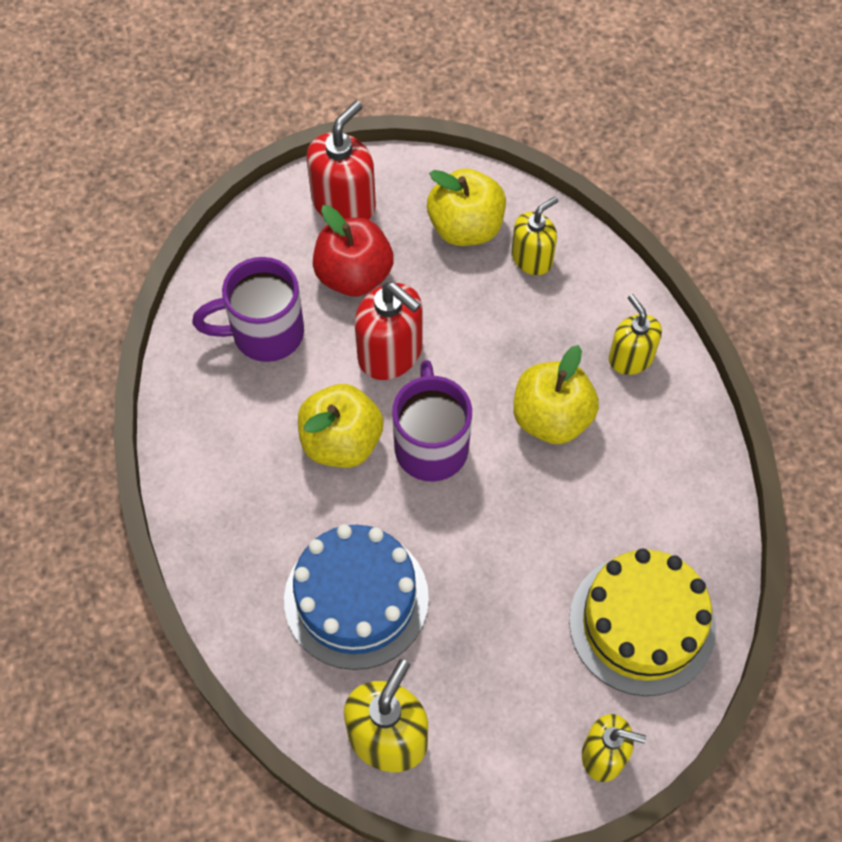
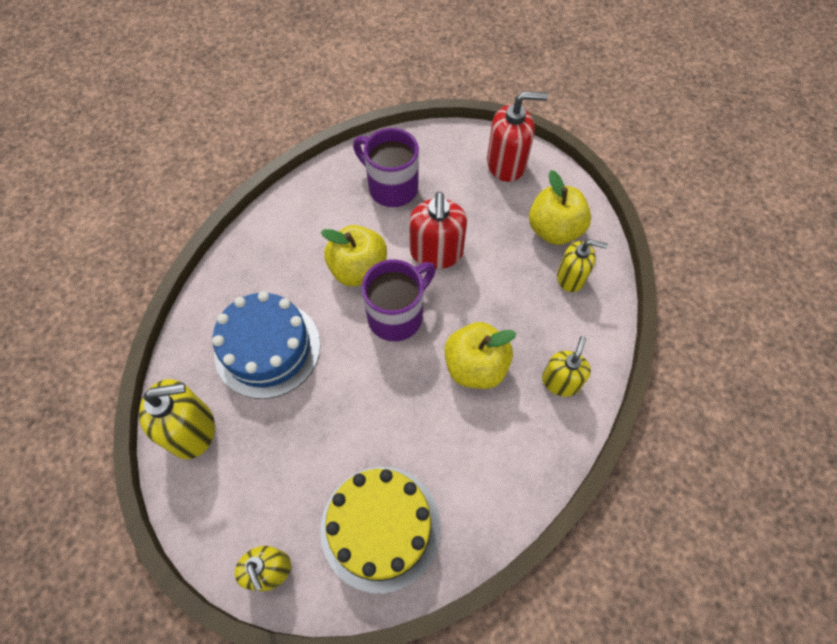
camera: 50 degrees right, 0 degrees up
(354, 275) = (467, 200): red apple -> none

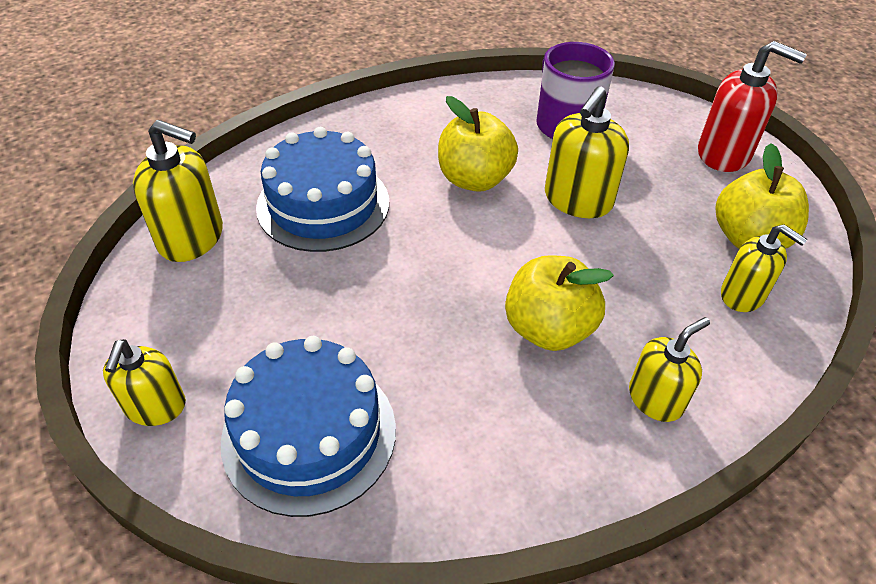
camera: 30 degrees right, 15 degrees down
(380, 527) = (309, 434): yellow cake -> blue cake
(397, 315) = (488, 237): purple mug -> none
(436, 253) = (577, 200): red soap dispenser -> yellow soap dispenser

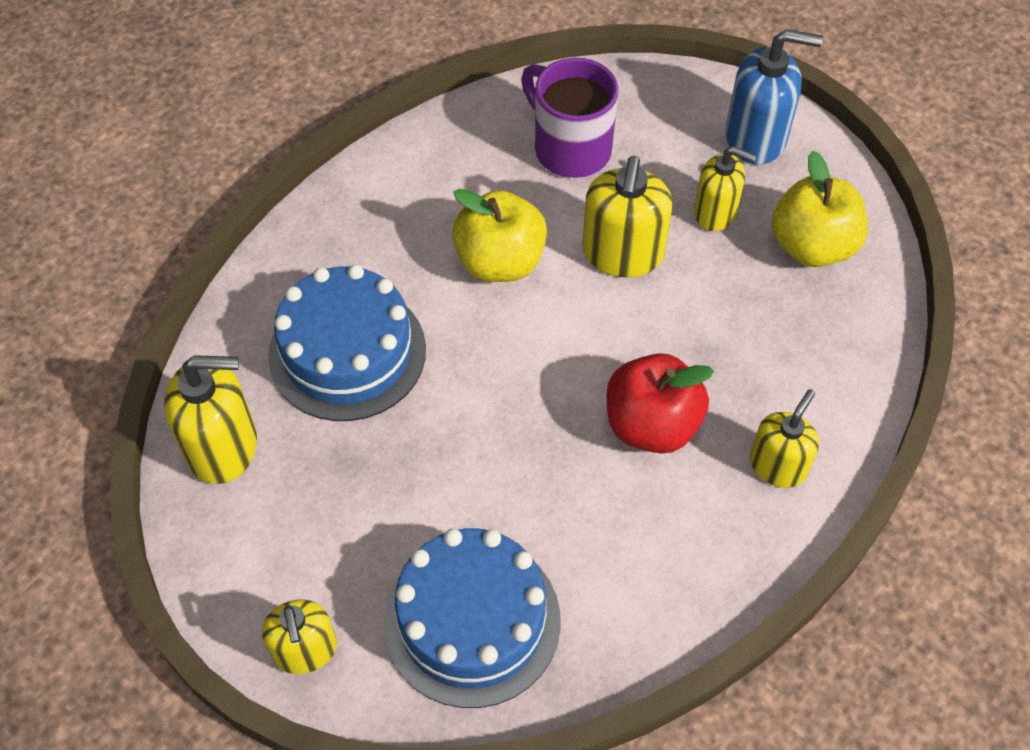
camera: 20 degrees left, 10 degrees up
(548, 329) = (651, 425): yellow apple -> red apple
(724, 154) = (756, 137): red soap dispenser -> blue soap dispenser
(742, 295) = (824, 319): yellow soap dispenser -> yellow soap dispenser (715, 212)

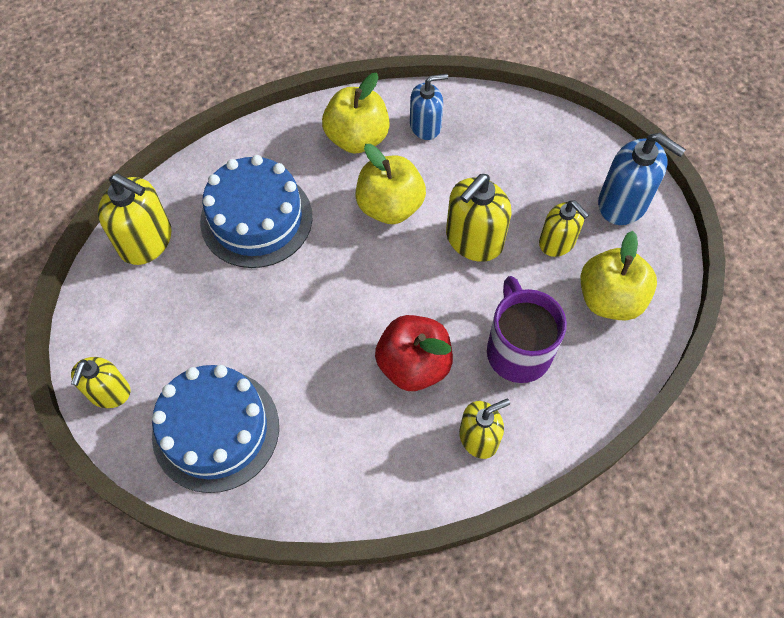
camera: 30 degrees right, 5 degrees up
(406, 202) = (357, 138): none -> yellow apple
(478, 152) = (425, 126): none -> blue soap dispenser
(570, 148) = (487, 151): purple mug -> purple mug (517, 350)

